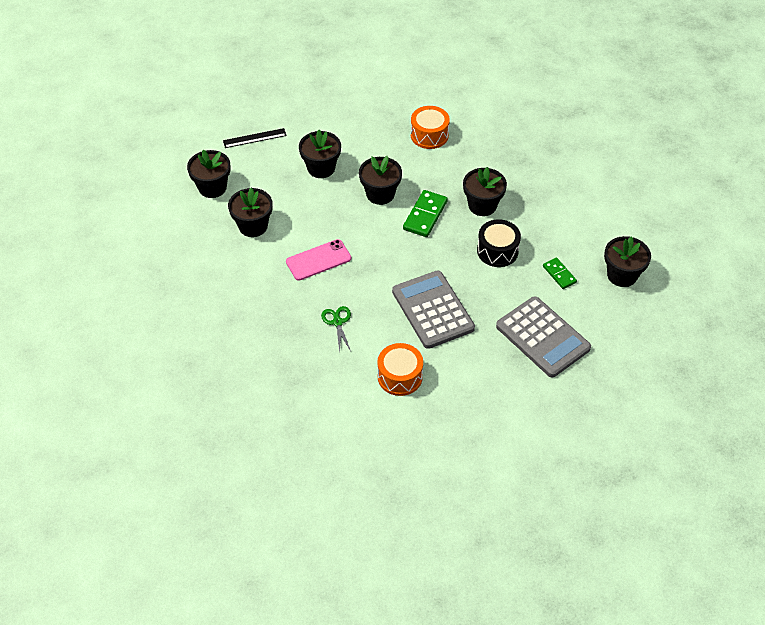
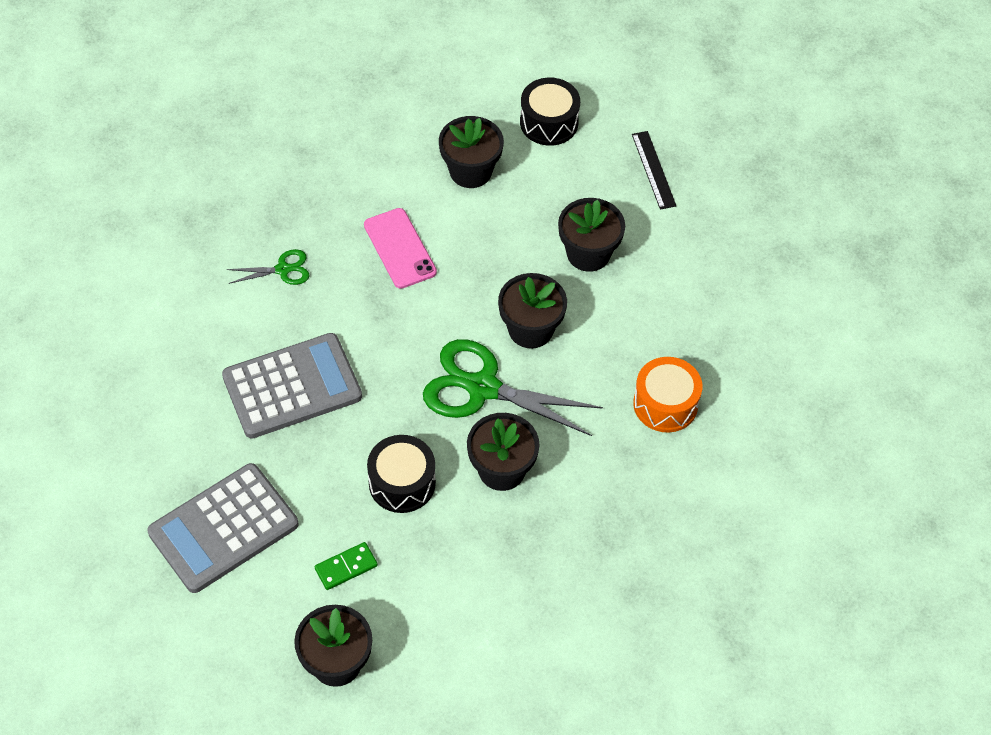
camera: 90 degrees right, 5 degrees up
(212, 187) = (549, 122): black flower pot -> black drum
(400, 376) = (178, 340): orange drum -> none
(425, 215) = (482, 388): green domino -> green scissors

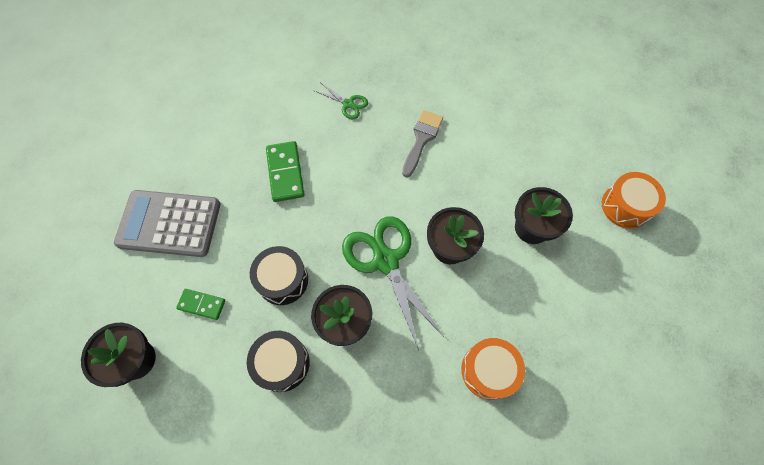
camera: 45 degrees right, 10 degrees up
(292, 387) = (285, 173): grey calculator -> green domino
(400, 248) = (422, 139): pink phone -> grey brush
(470, 171) = (506, 124): black flower pot -> none
(549, 122) = (583, 129): black drum -> black drum (282, 363)
(653, 170) = (625, 206): black ruler -> orange drum

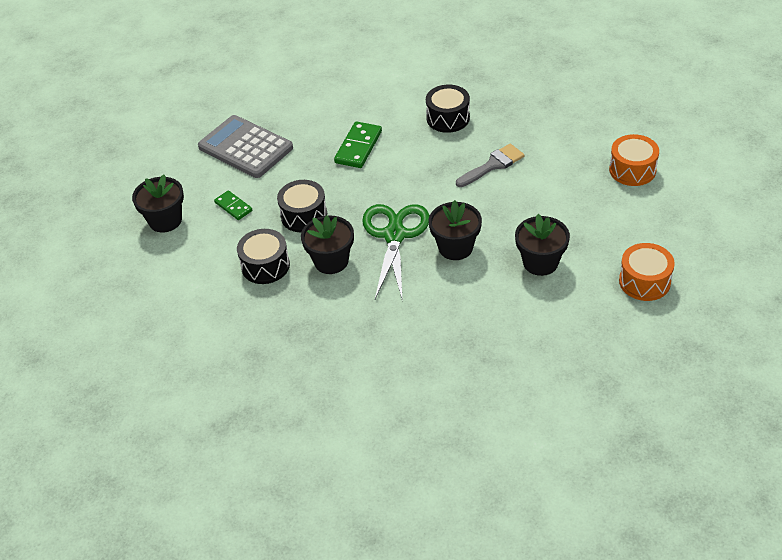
camera: 35 degrees right, 20 degrees down
(348, 104) = (448, 118): green scissors -> black drum
(488, 370) = (421, 338): orange drum -> orange drum (632, 170)

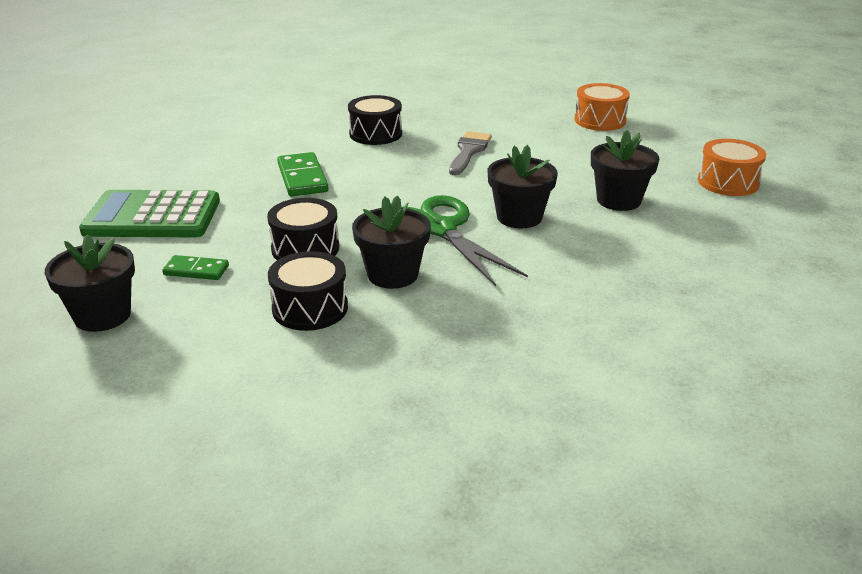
camera: 40 degrees left, 15 degrees down
(245, 147) = (152, 216): grey calculator -> green calculator

